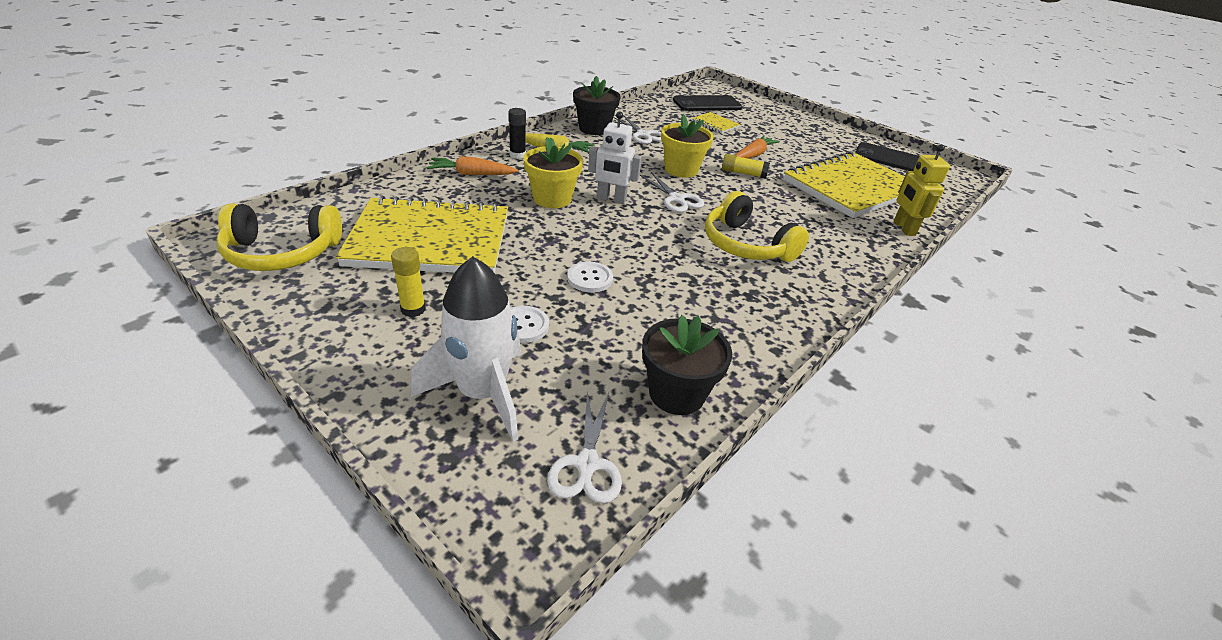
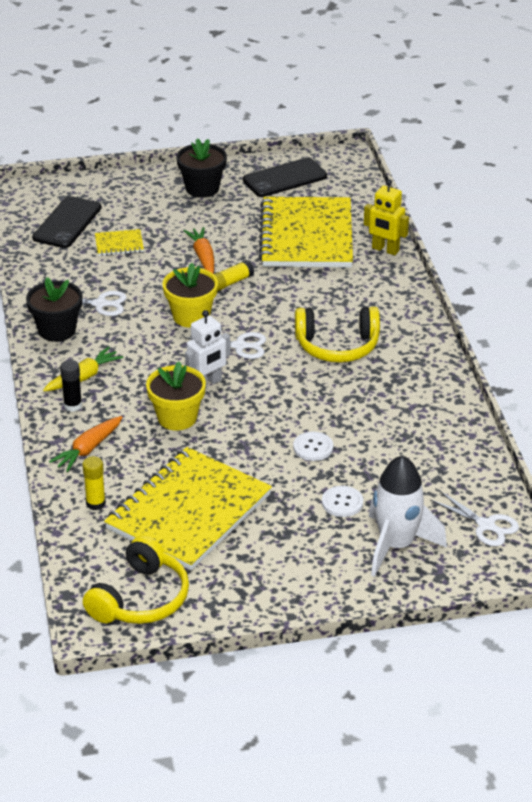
camera: 50 degrees left, 0 degrees up
(413, 309) = (280, 549): yellow glue stick -> yellow glue stick (95, 503)
(676, 394) = (461, 464): black flower pot -> black flower pot (202, 188)

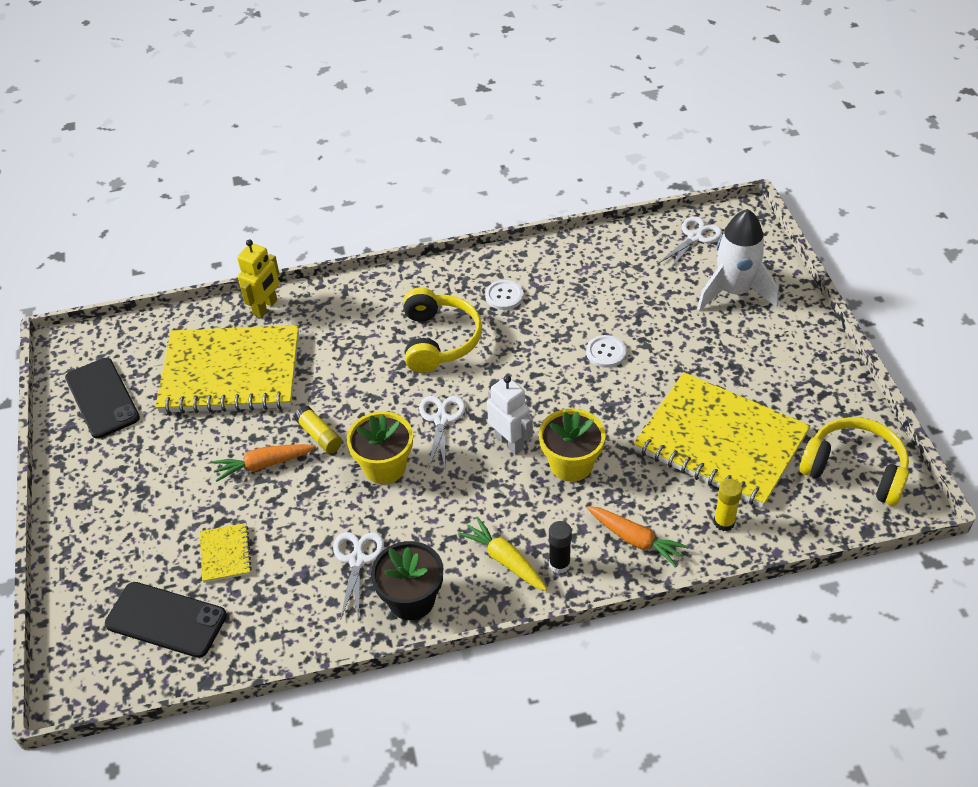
camera: 90 degrees left, 10 degrees up
(202, 188) = (108, 477): black flower pot -> none
(342, 502) = (683, 329): white button -> white button (504, 296)

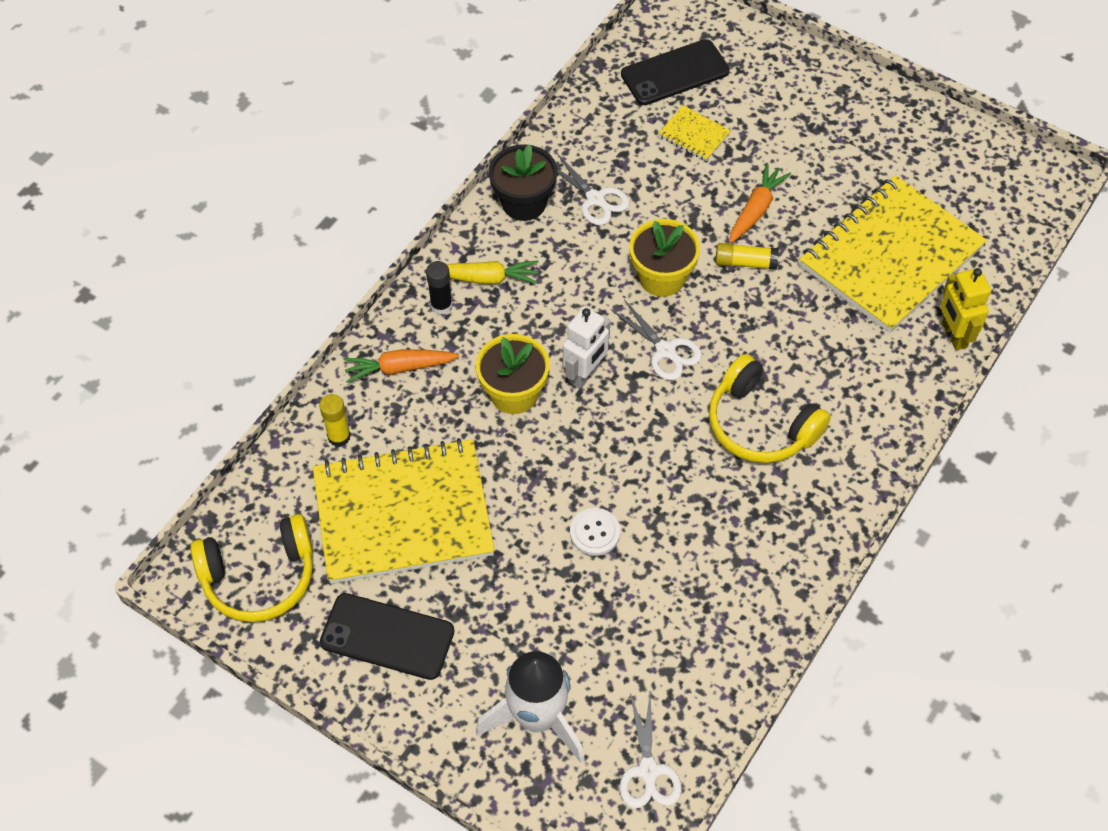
camera: 135 degrees right, 10 degrees up
(102, 398) = (955, 162): black phone -> black phone (387, 636)
(504, 296) = (759, 522): white button -> none
(509, 442) = (585, 374): white robot -> white robot turned 60 degrees counterclockwise

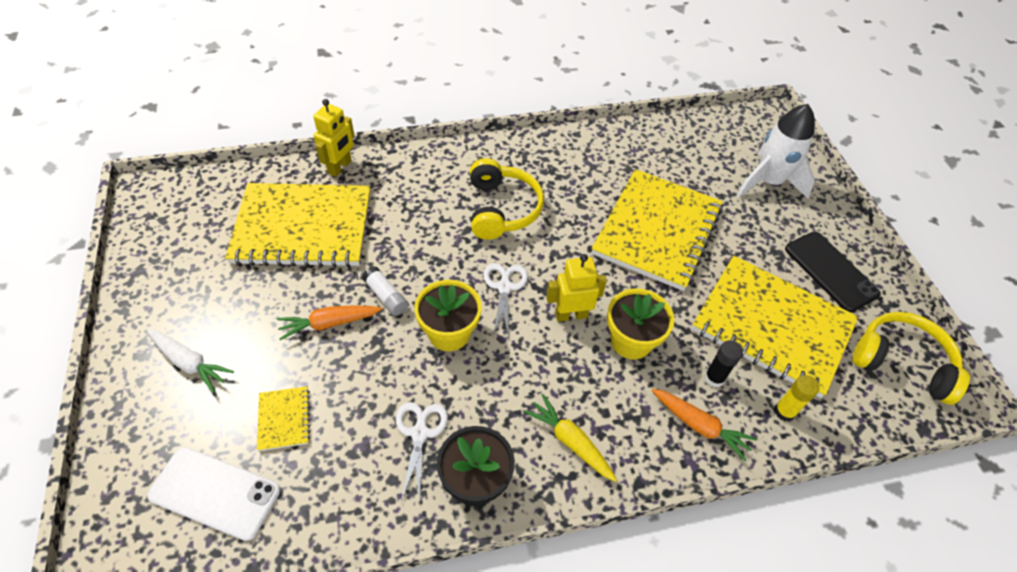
camera: 140 degrees left, 5 degrees down
(441, 305) = (625, 449): black glue stick -> black glue stick (714, 378)
(585, 374) = (571, 315): white robot -> yellow robot
(595, 532) = (657, 231): white button -> yellow notebook
(648, 771) = (728, 130): white scissors -> none
(675, 73) = (215, 493): black phone -> white phone
(745, 262) = (386, 296): yellow glue stick -> white glue stick
(805, 111) = (189, 363): none -> white carrot

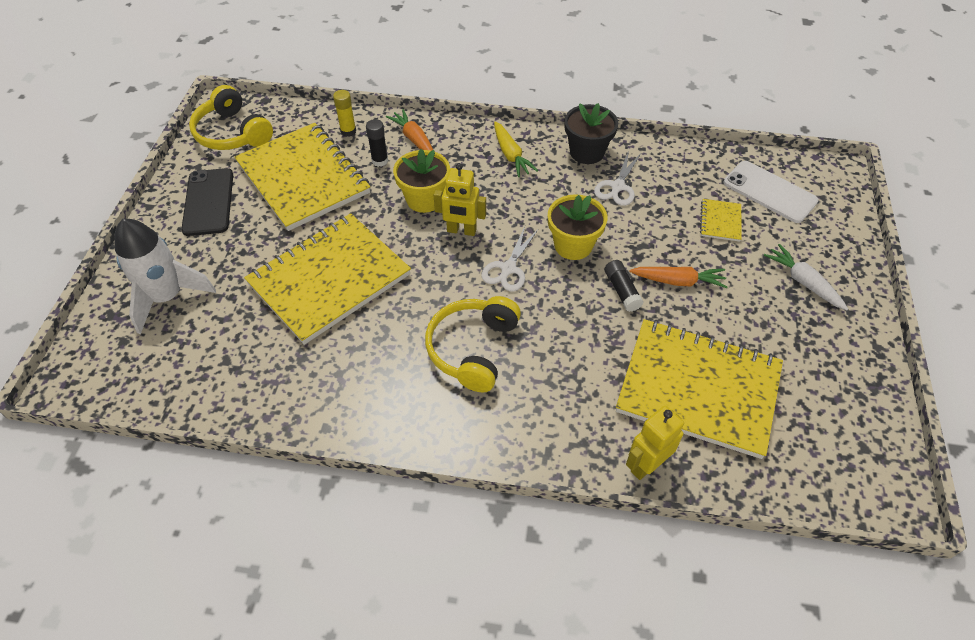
camera: 155 degrees left, 0 degrees up
(386, 296) = (622, 291): white glue stick -> black glue stick

